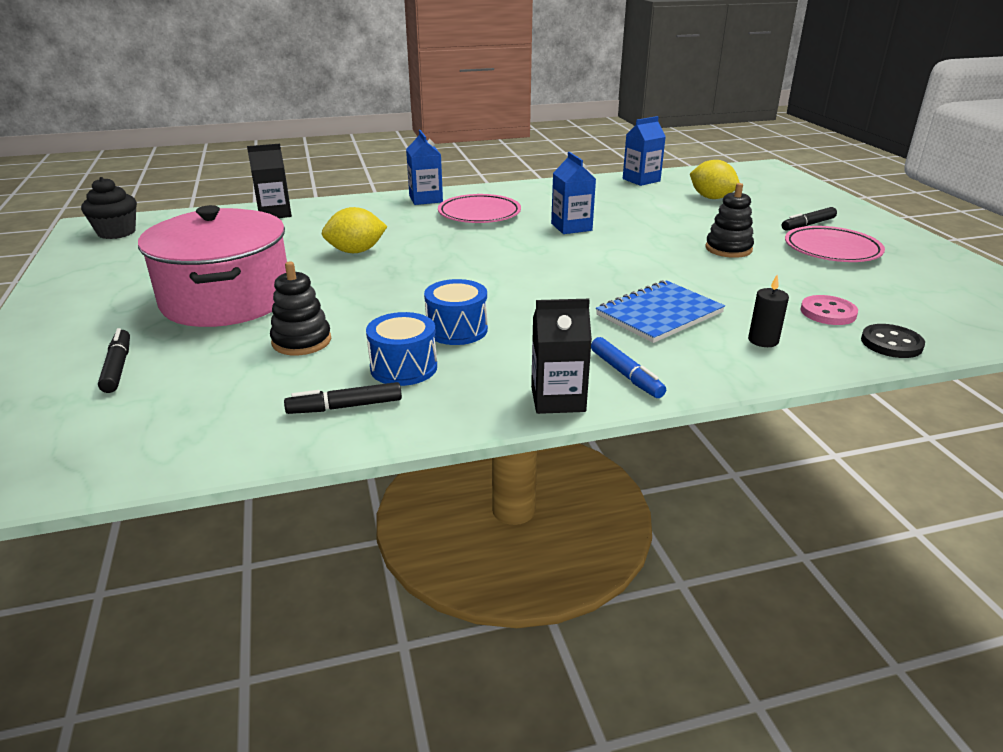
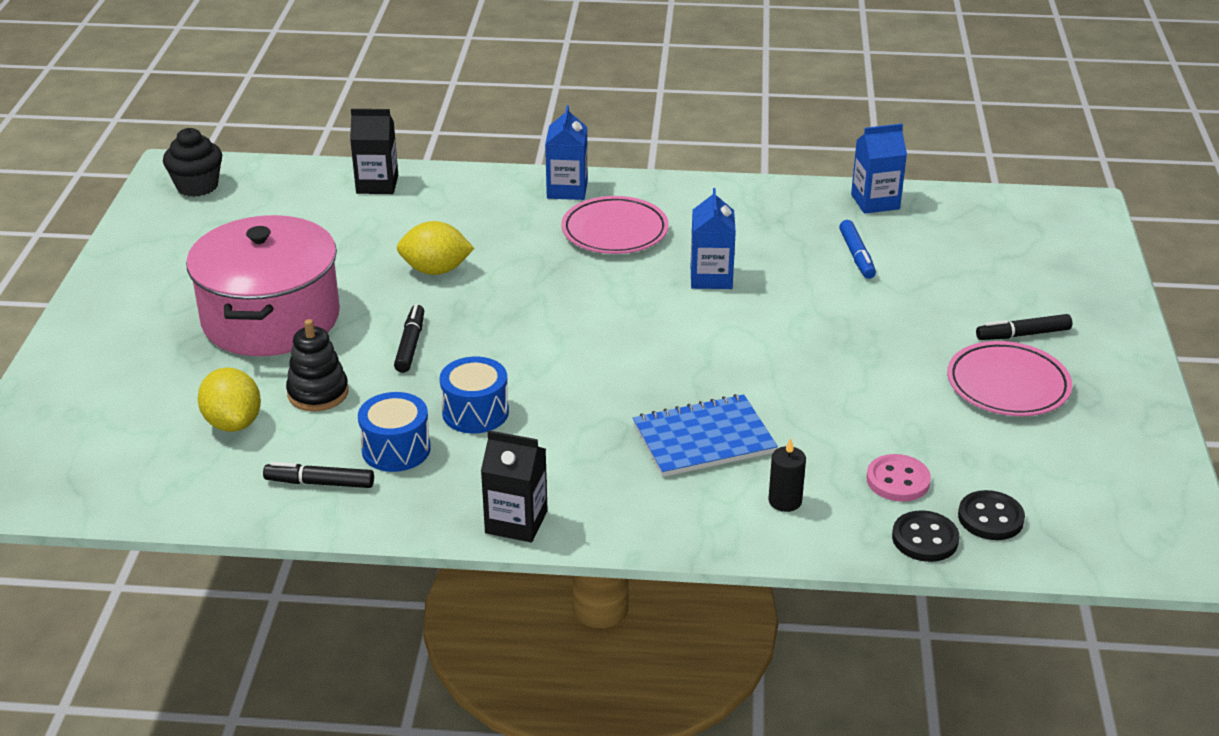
camera: 20 degrees right, 5 degrees up
(117, 367) = (143, 388): black marker -> black marker (410, 345)
(626, 374) = (603, 509): blue marker -> blue marker (856, 255)
(711, 198) = (941, 256): yellow lemon -> yellow lemon (233, 423)
(728, 249) = (875, 356): black stacking toy -> none
(918, 322) = (990, 518): none -> black button

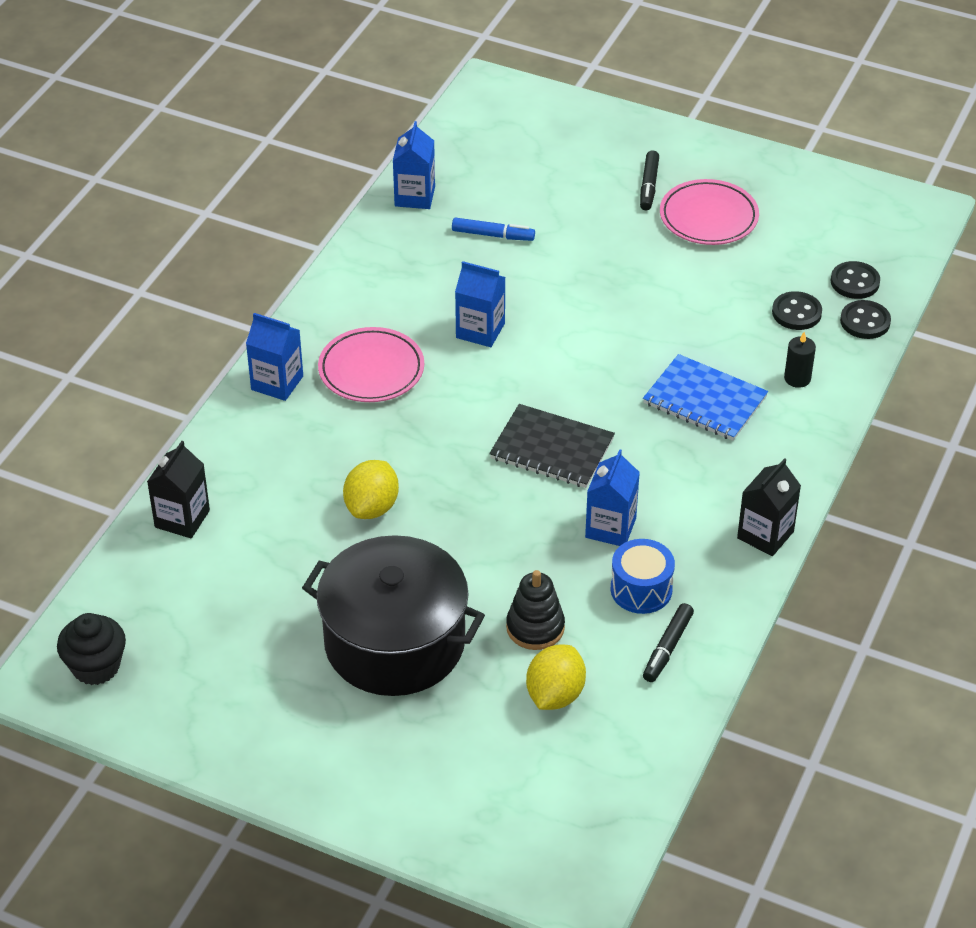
camera: 70 degrees left, 10 degrees up
(233, 423) = (555, 695): yellow lemon -> yellow lemon turned 60 degrees counterclockwise
(271, 318) = (394, 642): pink pot -> black pot
(410, 345) = (489, 550): black marker -> none
(475, 412) = (610, 528): blue drum -> blue carton
(569, 353) = (552, 449): none -> black notebook
(704, 439) = (705, 400): blue notebook -> blue notebook turned 60 degrees counterclockwise
(898, 480) = (796, 313): pink button -> black button

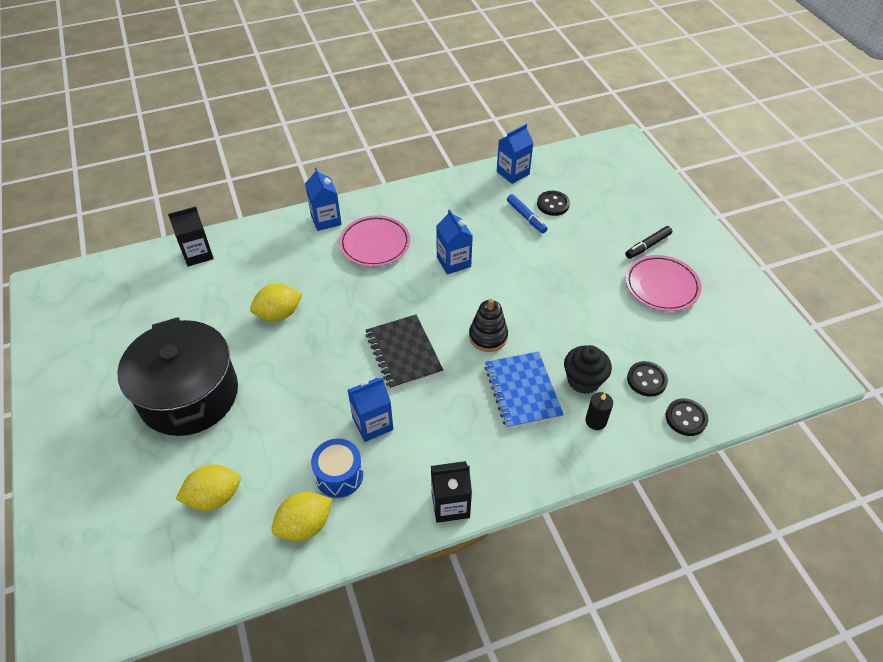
camera: 45 degrees right, 5 degrees up
(96, 666) = (68, 296): black cupcake -> black cupcake (583, 380)
(535, 627) = (259, 448): black stacking toy -> black stacking toy (488, 336)
(667, 648) = (305, 525): black marker -> yellow lemon
(855, 282) = (710, 388): black button -> black button (553, 204)

